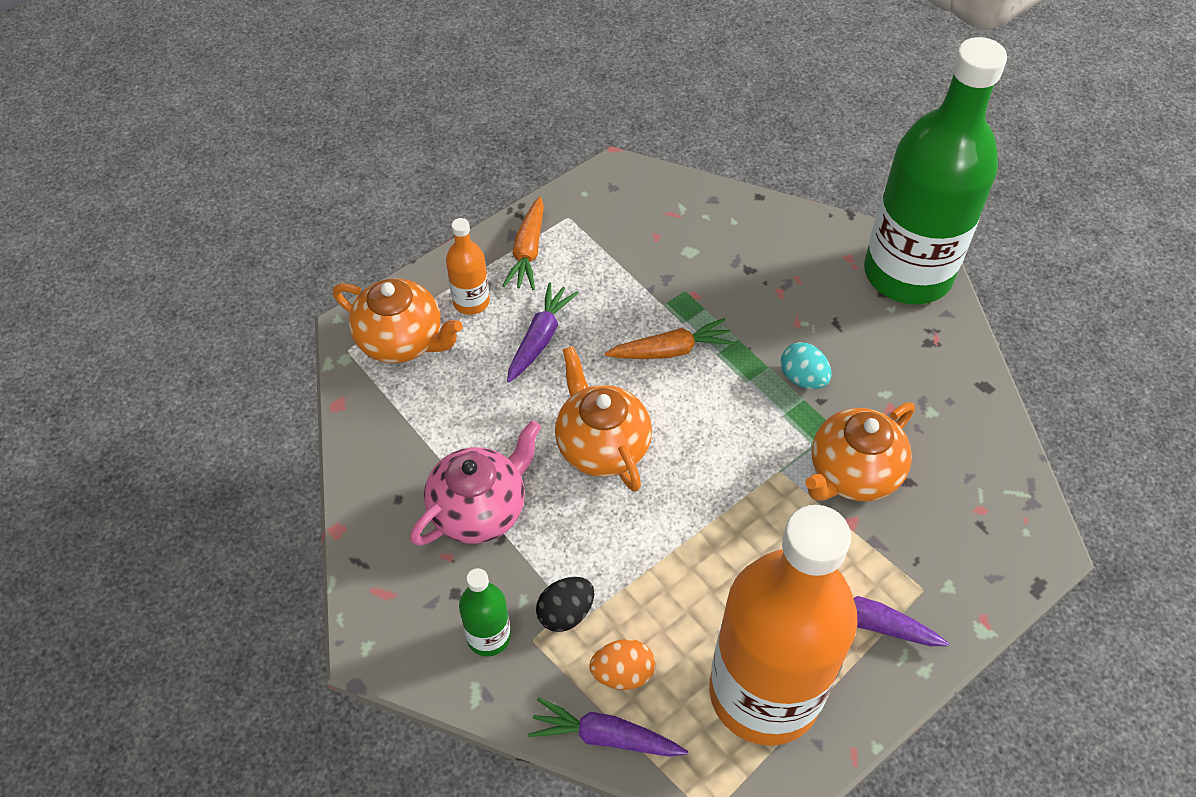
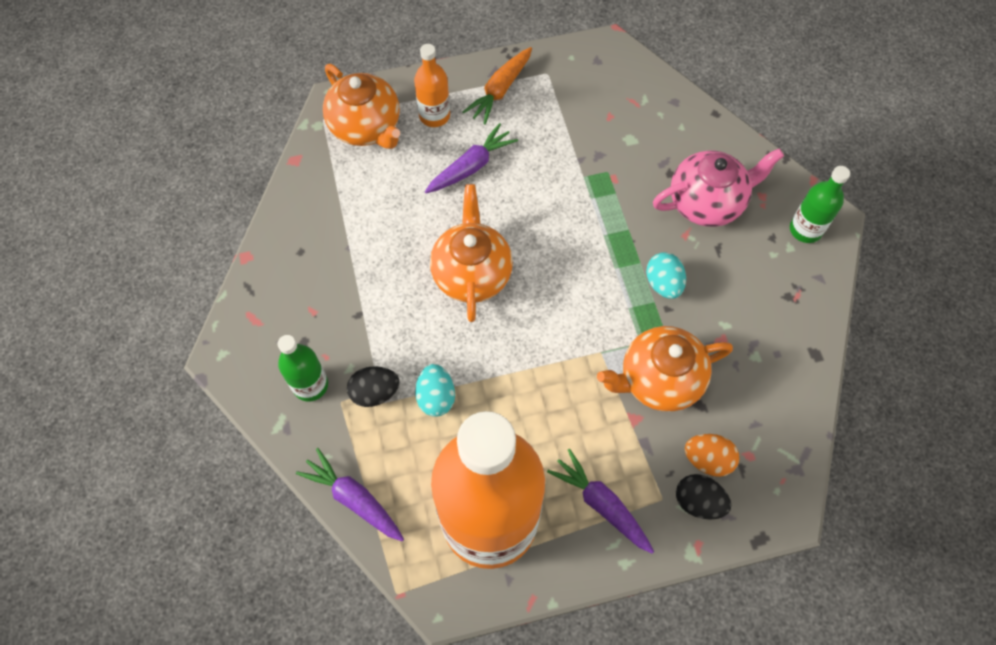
camera: 25 degrees right, 10 degrees up
(480, 509) = (354, 285): pink teapot -> pink teapot (707, 202)
(622, 673) = (392, 457): orange egg -> orange egg (707, 459)
(635, 589) = (436, 397): none -> turquoise egg
(670, 350) = (568, 217): orange carrot -> none
(907, 274) = (805, 229): green bottle -> green bottle, size x0.41
(959, 576) = (698, 502): none -> black egg

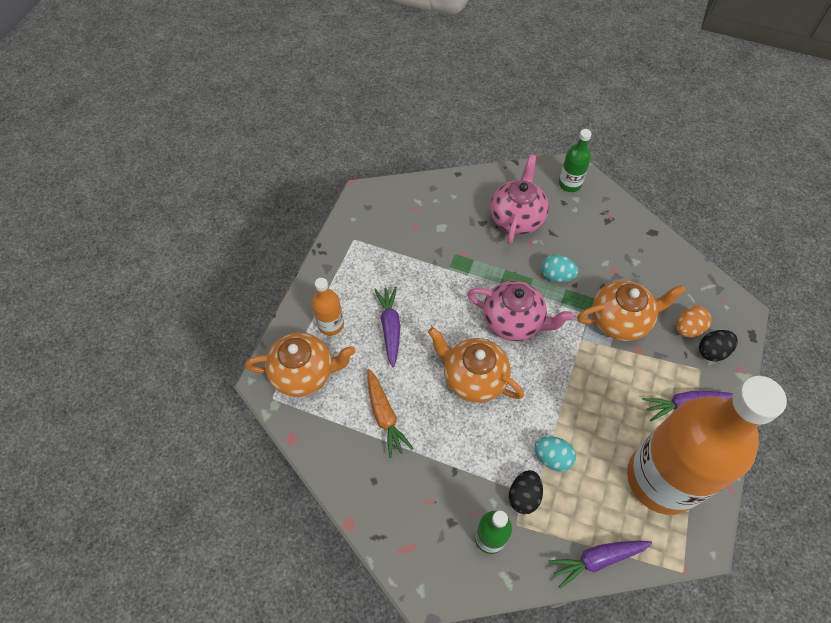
camera: 55 degrees left, 5 degrees down
(500, 90) = (344, 274): orange carrot -> orange carrot (385, 416)
(569, 273) = (513, 322): none -> pink teapot
(659, 380) = (620, 320): orange teapot -> orange teapot turned 120 degrees counterclockwise

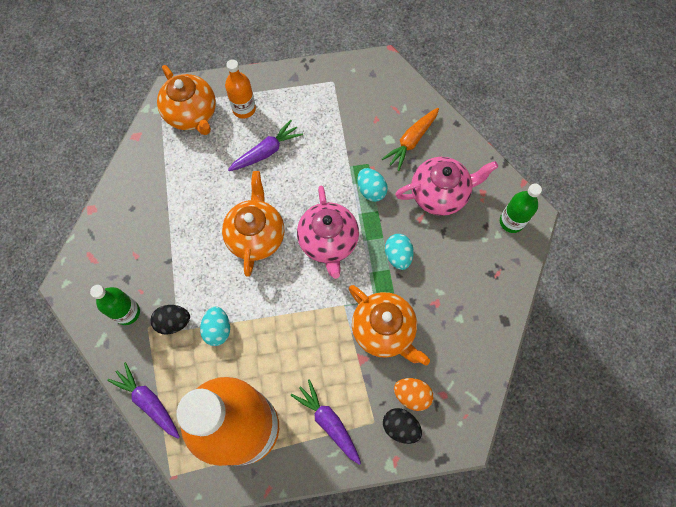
camera: 60 degrees right, 10 degrees up
(385, 416) = (187, 188): orange carrot -> orange carrot (411, 141)
(482, 265) = (371, 190): none -> turquoise egg

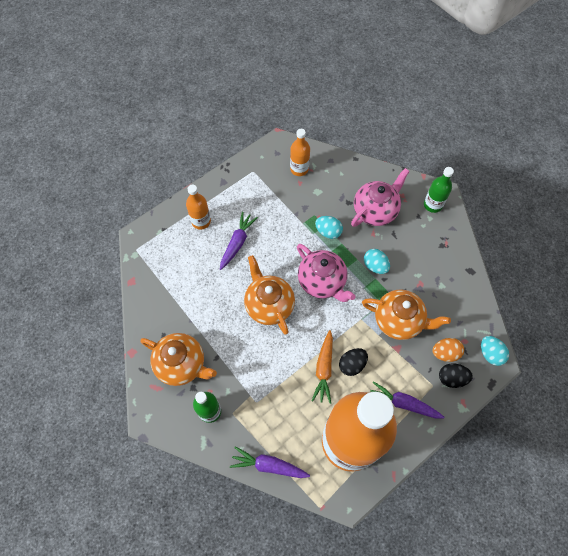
camera: 30 degrees left, 5 degrees down
(173, 322) = (249, 398): black egg -> black egg (352, 364)
(192, 114) = (164, 244): orange teapot -> orange teapot (182, 364)
(218, 329) = (285, 385): turquoise egg -> turquoise egg (490, 354)
(385, 104) = (299, 169): none -> orange bottle
(411, 141) = (333, 185): orange carrot -> orange carrot (324, 369)

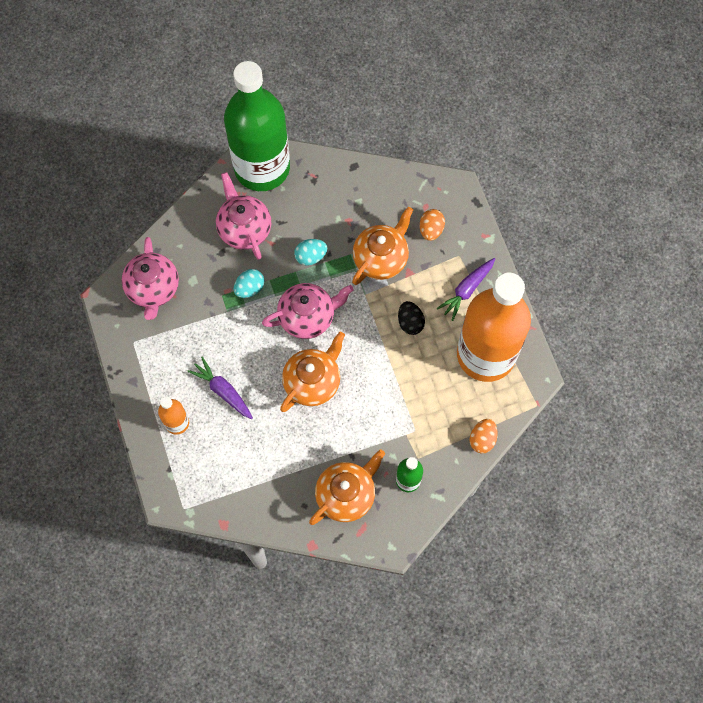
camera: 70 degrees left, 5 degrees up
(268, 465) = (482, 439): purple carrot -> orange egg
(269, 305) = (313, 382): orange teapot -> orange teapot turned 135 degrees clockwise
(299, 169) = (153, 289): orange bottle -> pink teapot
(324, 369) = (405, 351): orange carrot -> none
(433, 205) = (262, 168): green bottle -> green bottle, size x2.46
(451, 378) = (458, 235): black egg -> none
(490, 354) = (447, 189): turquoise egg -> none

